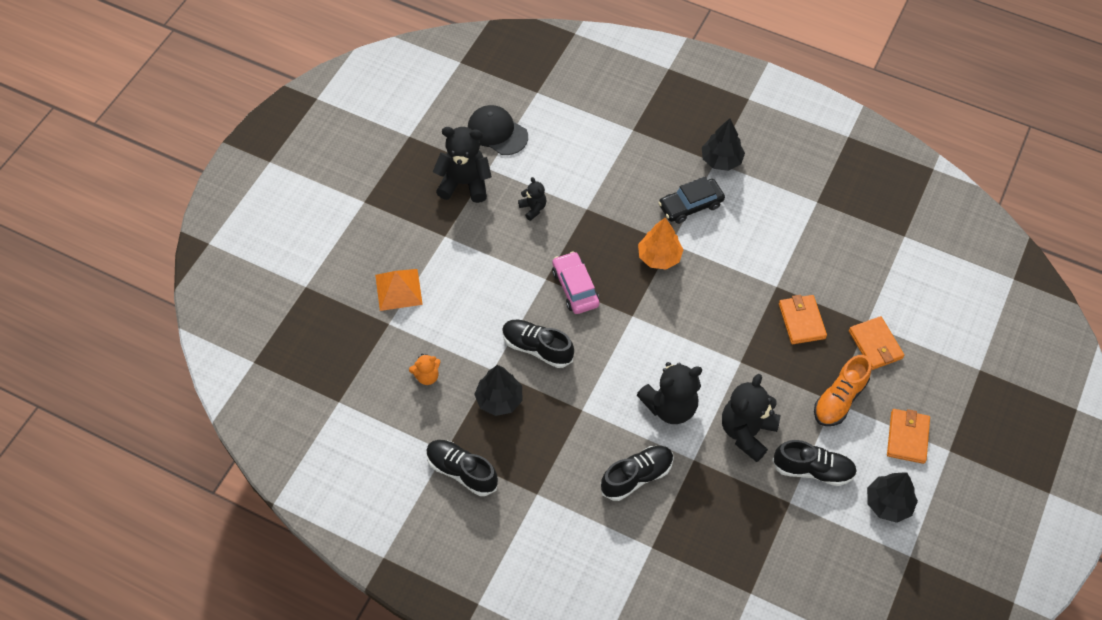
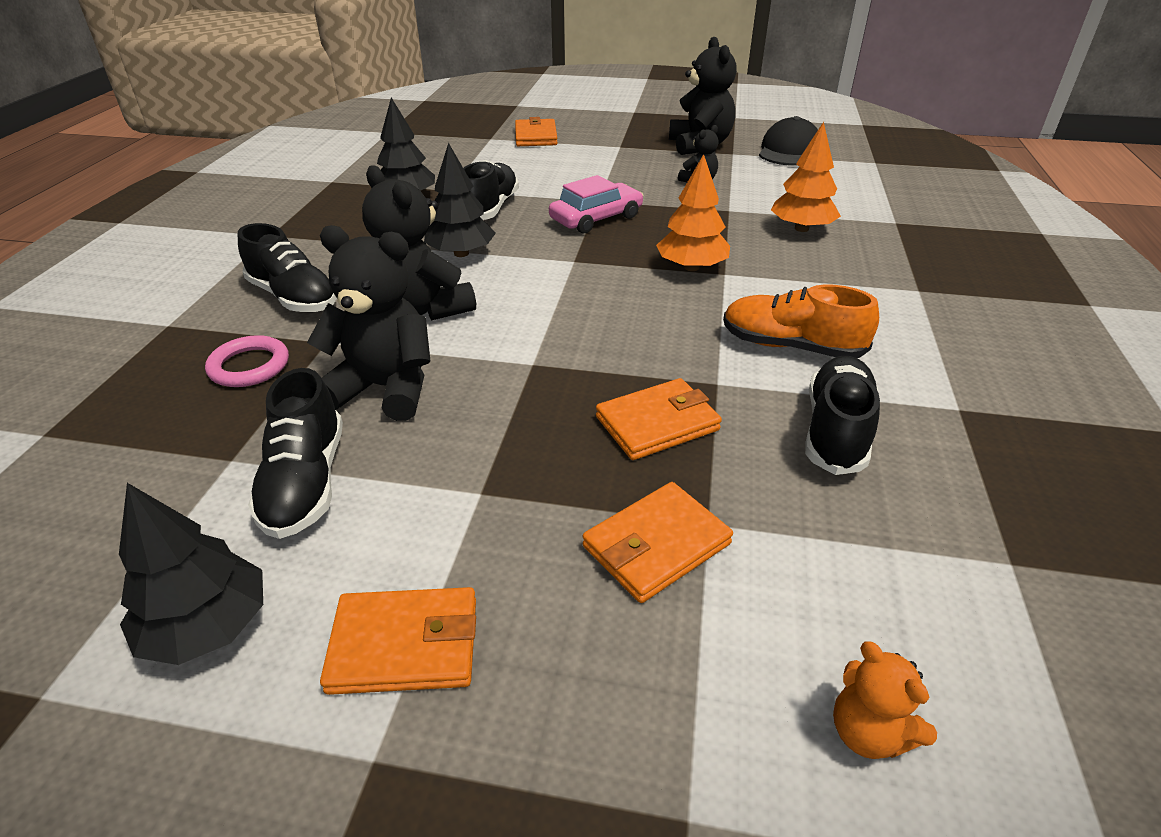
camera: 75 degrees right, 20 degrees down
(398, 289) = (535, 136): orange pyramid -> orange wallet
(427, 376) = (429, 161): orange teddy bear -> orange teddy bear (868, 732)
(461, 471) = (304, 192): black shoe -> black shoe (835, 431)
(626, 181) = (801, 228): none -> orange tree
(690, 205) = (810, 280): black car -> none
(710, 498) = (249, 366): none -> pink ring
(721, 160) = (929, 295): black tree -> black tree (461, 253)
(839, 399) = (487, 501): orange shoe -> orange shoe (791, 346)

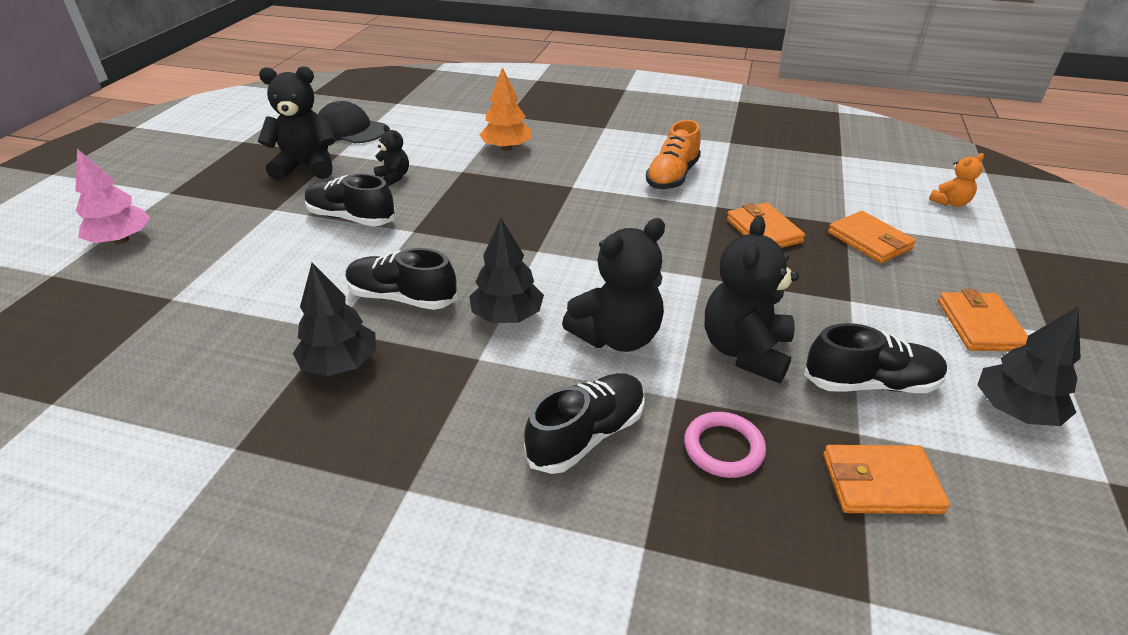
camera: 85 degrees left, 0 degrees up
(535, 136) = (197, 262): orange wallet -> orange wallet (881, 483)
(562, 112) = (121, 240): none -> pink tree
(596, 218) = (454, 234): pink car -> none
(691, 267) = (560, 198): orange tree -> none
(835, 431) = (757, 177): black shoe -> black shoe (351, 218)

